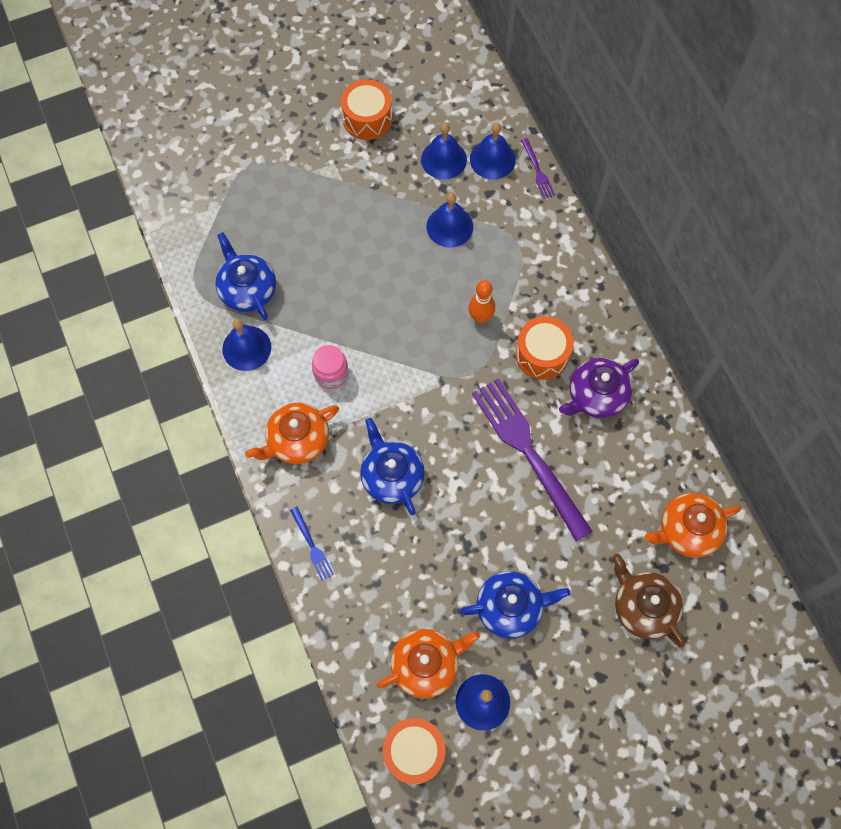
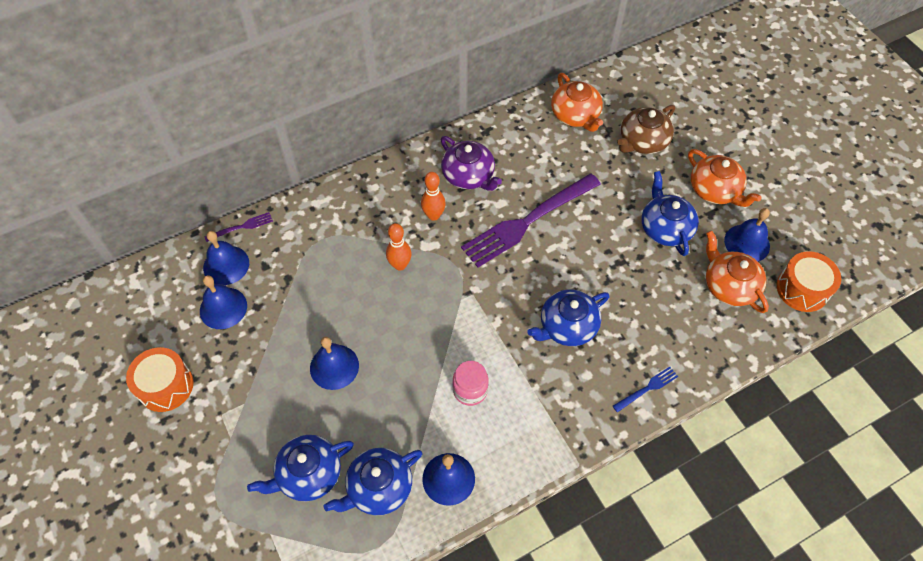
camera: 95 degrees left, 10 degrees down
(268, 233) = (308, 474): none -> blue teapot
(297, 440) = (544, 414): orange teapot -> orange teapot (715, 190)
(449, 226) = (302, 297): blue bell -> blue bell (334, 366)
(542, 354) = (433, 215): orange drum -> orange bowling pin

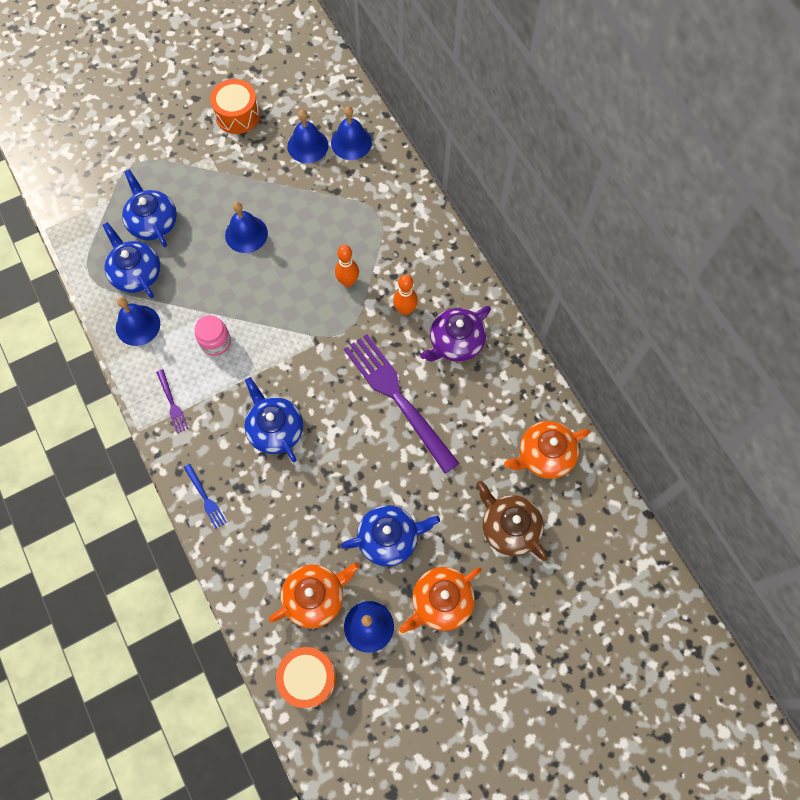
camera: 90 degrees right, 10 degrees up
(242, 227) = (392, 150): purple fork -> purple fork (172, 403)

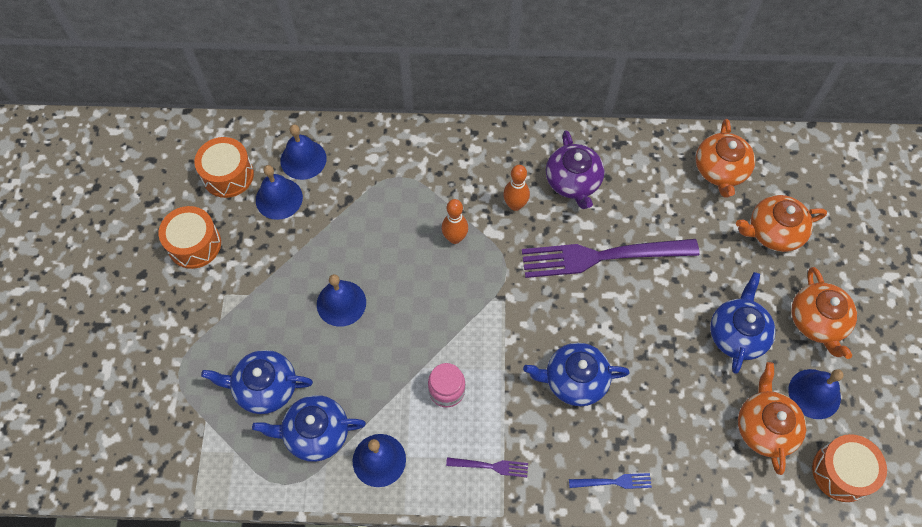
camera: 60 degrees left, 5 degrees down
(306, 102) = (228, 175): none -> orange drum
(509, 527) = (774, 231): brown teapot -> orange teapot

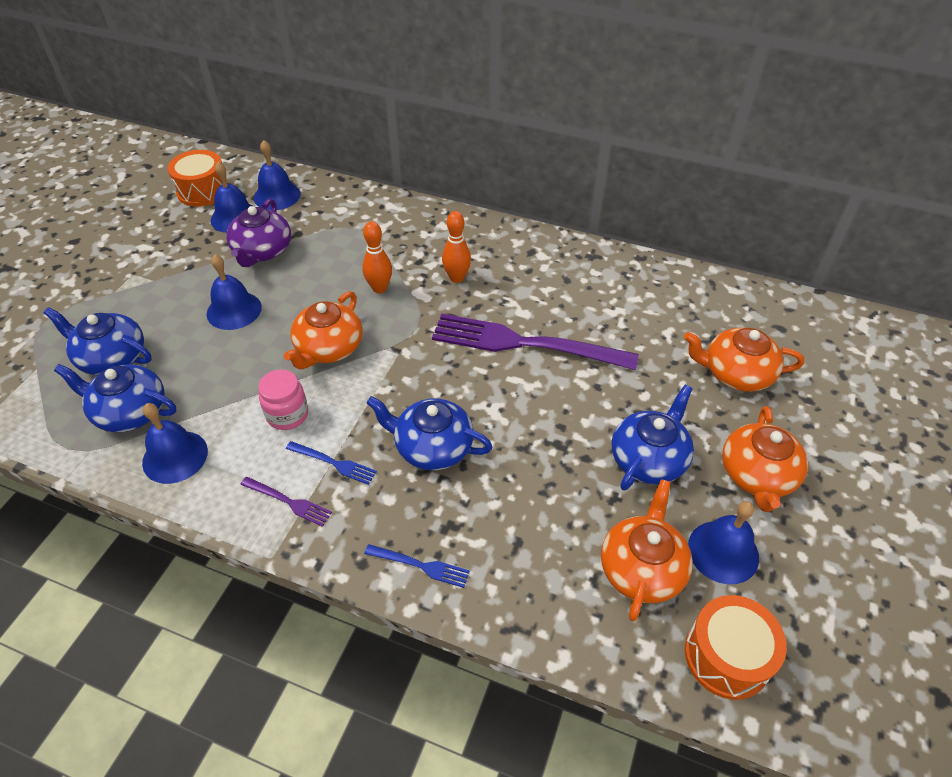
camera: 20 degrees right, 15 degrees down
(194, 244) = (136, 231): orange drum -> none
(507, 421) = (334, 463): none -> blue fork
(573, 181) = (528, 274): purple teapot -> purple teapot (262, 251)
(720, 170) = (696, 304): orange teapot -> orange teapot (328, 348)

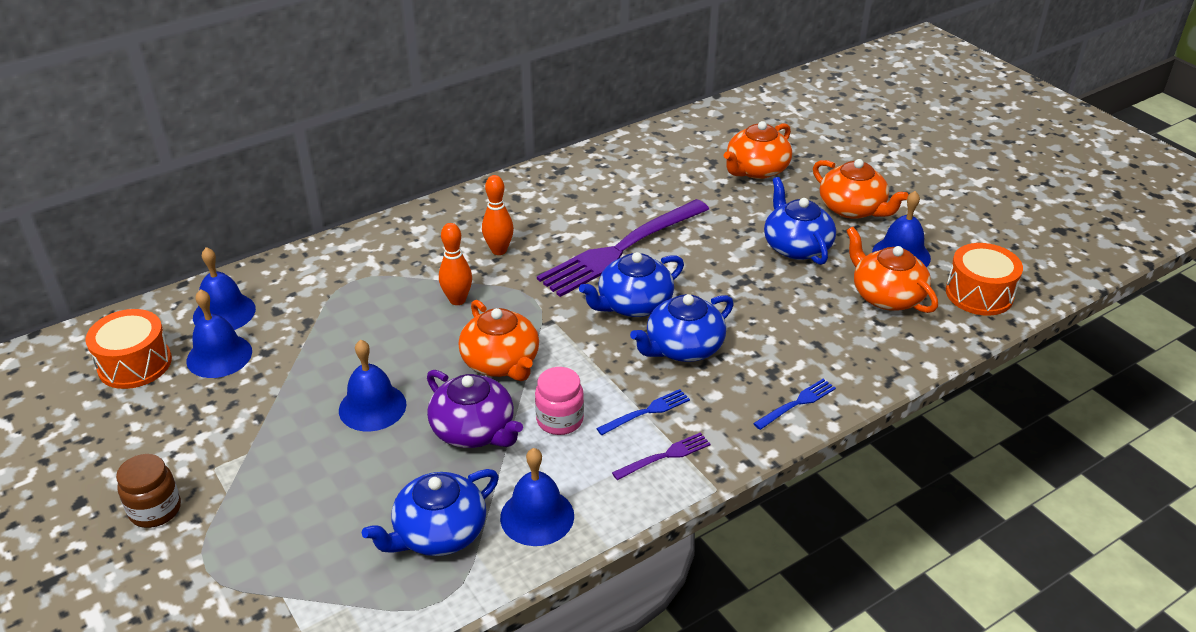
camera: 55 degrees left, 10 degrees down
(83, 273) = (155, 510): none -> brown jar
(111, 357) = (338, 525): blue teapot -> blue teapot (633, 304)
(262, 251) = (304, 355): purple teapot -> purple teapot (474, 430)

